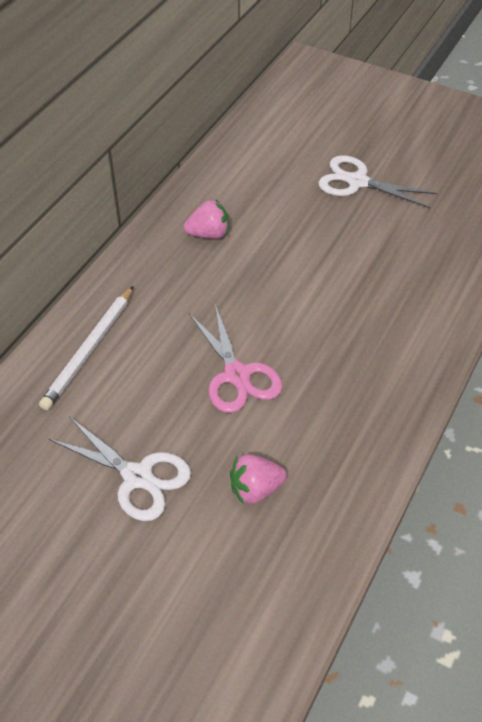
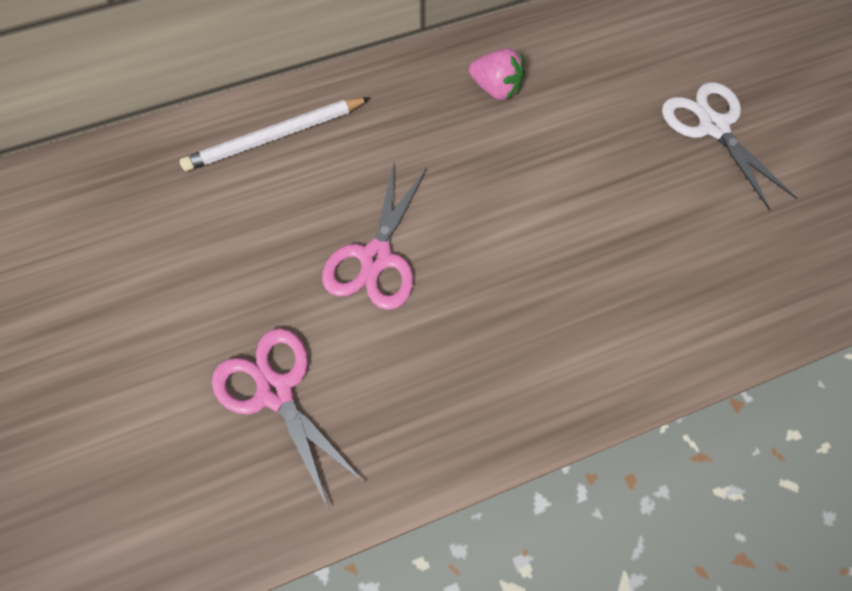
camera: 40 degrees right, 15 degrees up
(137, 477) = (192, 294): white scissors -> none
(255, 489) = (275, 391): pink strawberry -> pink scissors

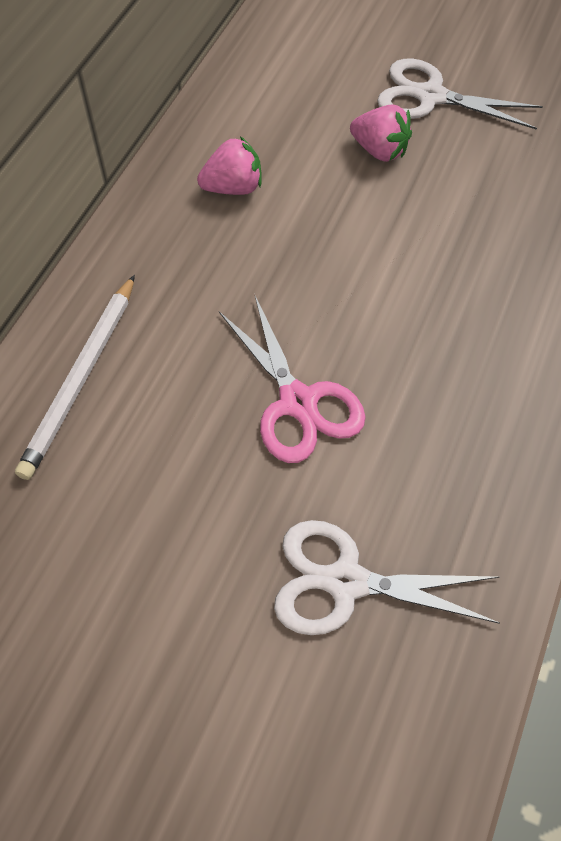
camera: 45 degrees left, 5 degrees down
(275, 391) = (346, 582): pink scissors -> white scissors
(626, 137) = (379, 150): none -> pink strawberry

